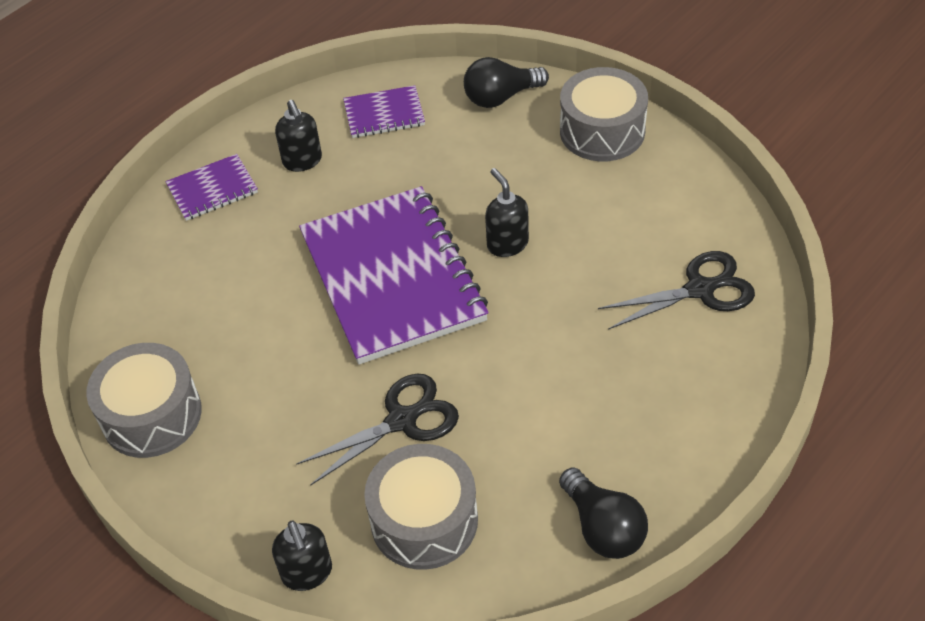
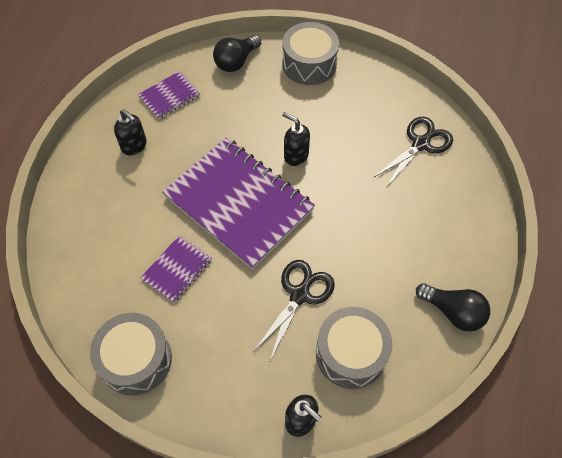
camera: 30 degrees left, 10 degrees up
(212, 189) = (84, 187): purple notebook -> purple notebook (177, 269)

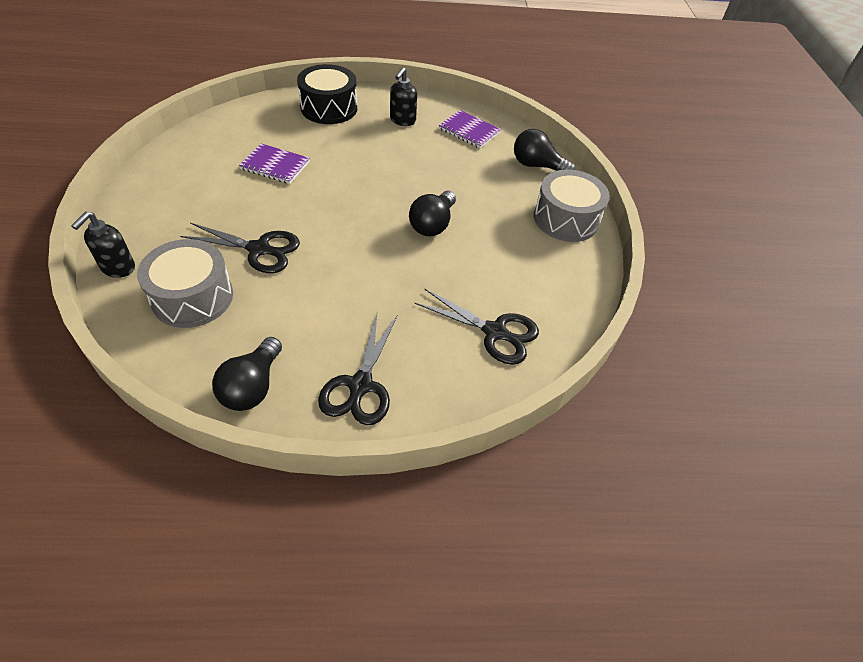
camera: 70 degrees right, 10 degrees down
(88, 207) = (329, 108): none -> black drum
(136, 359) = (182, 157): grey drum -> none
(238, 203) = (358, 192): purple notebook -> none
(295, 155) = (432, 224): black soap dispenser -> black light bulb
(460, 239) = (360, 386): none -> black scissors

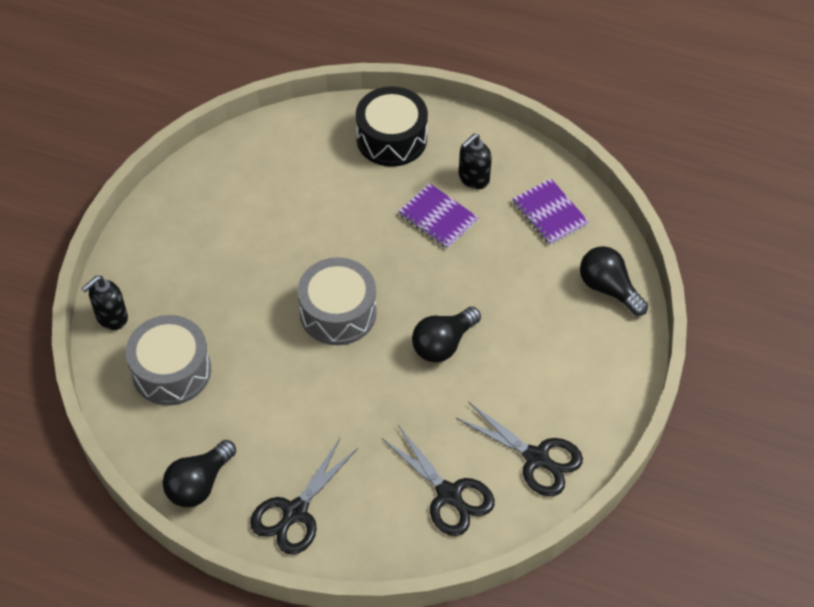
camera: 25 degrees right, 5 degrees up
(259, 249) = (250, 330): black scissors -> black scissors (537, 458)
(275, 165) = (300, 217): purple notebook -> purple notebook (438, 218)
(566, 219) = (602, 375): grey drum -> grey drum (338, 312)

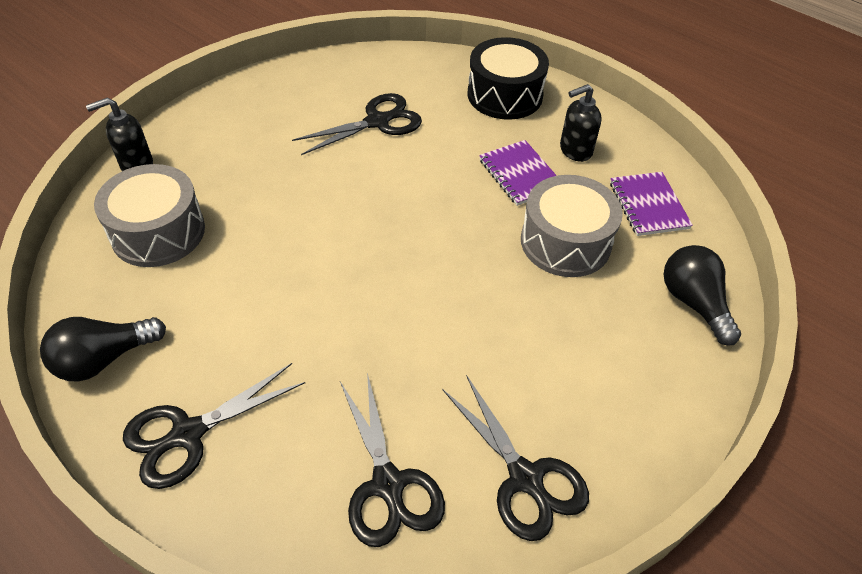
camera: 20 degrees right, 5 degrees down
(294, 204) = (378, 121): none -> black scissors
(338, 312) = (365, 231): grey drum -> grey drum (565, 242)
(443, 344) = (467, 300): black light bulb -> none

